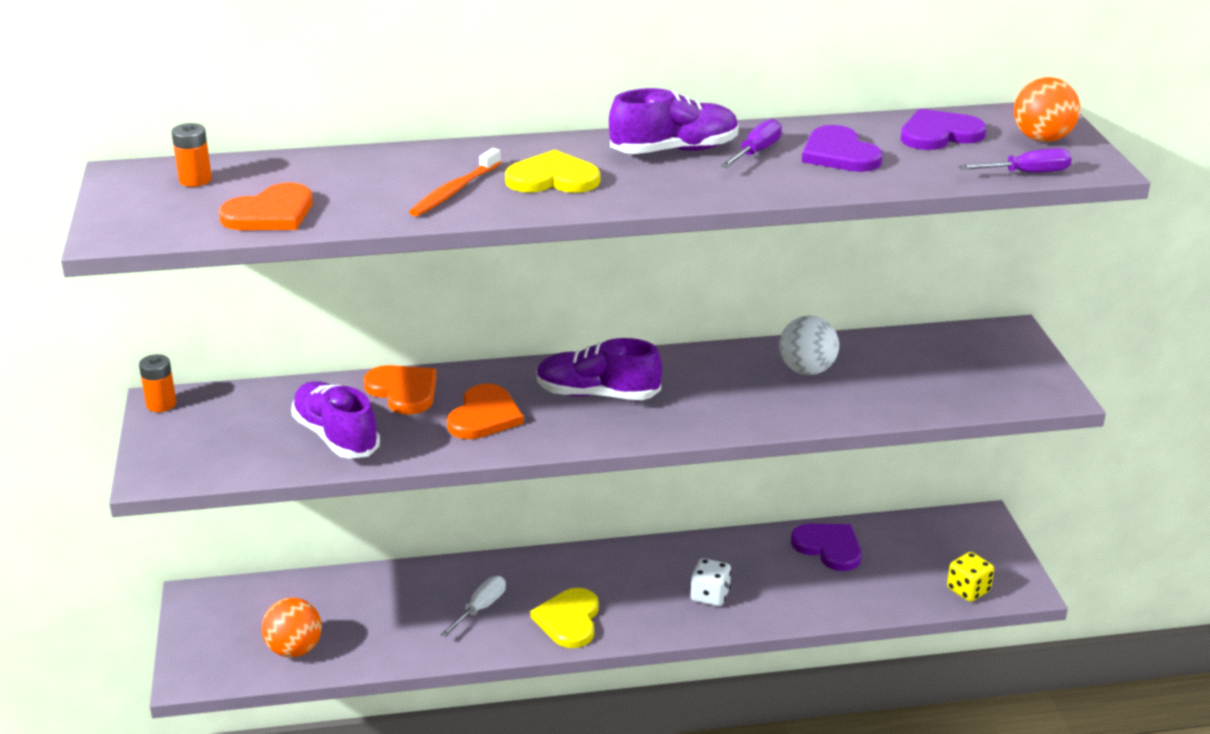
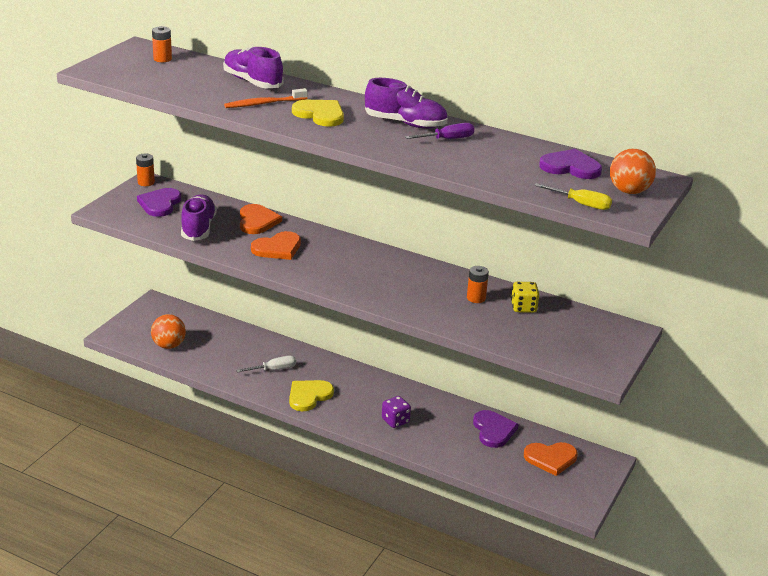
camera: 35 degrees right, 0 degrees up
(270, 213) = (168, 84): orange heart -> orange heart (551, 458)
(597, 394) = (347, 262): purple shoe -> purple shoe (252, 82)
(710, 596) = (395, 421): white dice -> purple dice
(807, 370) = (476, 298): white ball -> orange battery
(839, 154) = (491, 156): purple heart -> purple heart (160, 204)
(968, 590) = (546, 491): yellow dice -> yellow dice (523, 307)
(1028, 173) = (581, 204): purple screwdriver -> yellow screwdriver

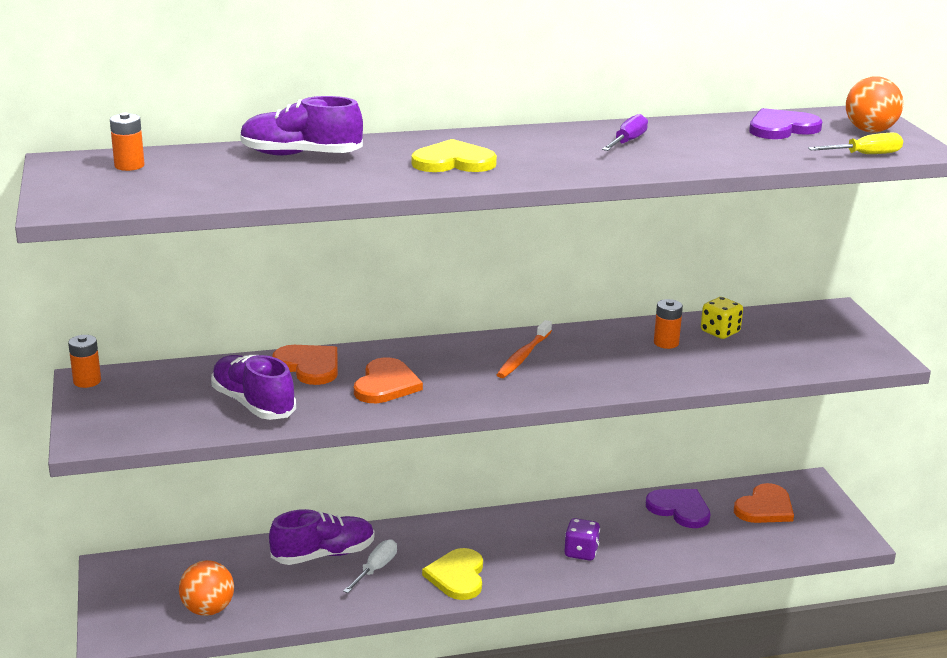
camera: 40 degrees left, 5 degrees down
(160, 204) = (152, 398): purple heart -> none
(264, 103) = (367, 171): orange toothbrush -> orange toothbrush (523, 356)
(405, 123) = (556, 141): purple shoe -> purple shoe (323, 554)

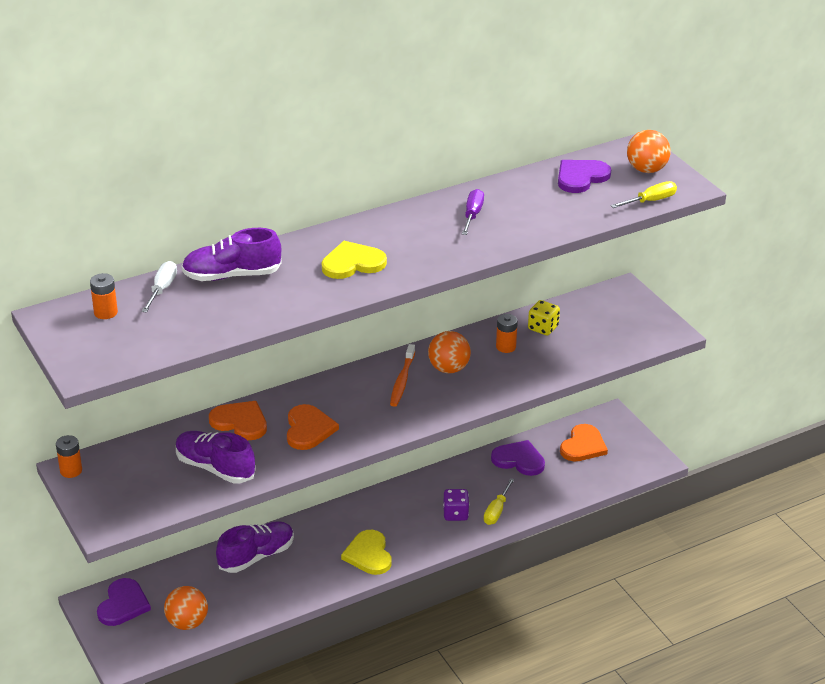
camera: 15 degrees left, 10 degrees up
(146, 576) = (123, 604): none -> purple heart
(376, 569) = (303, 560): white screwdriver -> white screwdriver (162, 289)
(586, 353) = (448, 368): none -> orange ball
(633, 558) = (496, 511): none -> yellow screwdriver

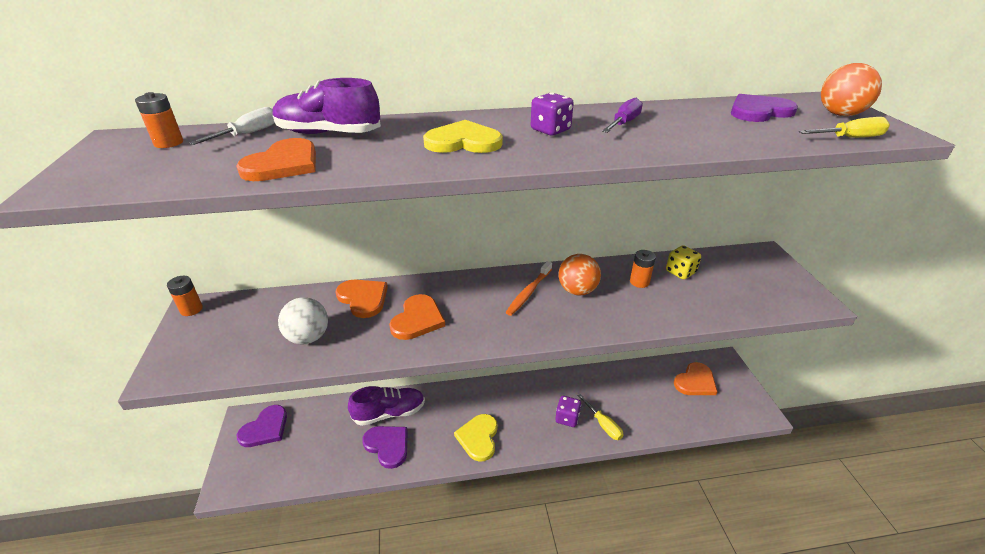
camera: 20 degrees right, 0 degrees up
(187, 623) = (299, 462): orange ball -> none
(215, 468) = (308, 337): purple shoe -> white ball
(229, 315) = (283, 164): none -> orange heart
(415, 235) = (550, 130): none -> purple dice
(496, 511) = (603, 425): yellow screwdriver -> yellow screwdriver turned 75 degrees counterclockwise
(519, 460) = (636, 381): purple heart -> purple heart (388, 446)

